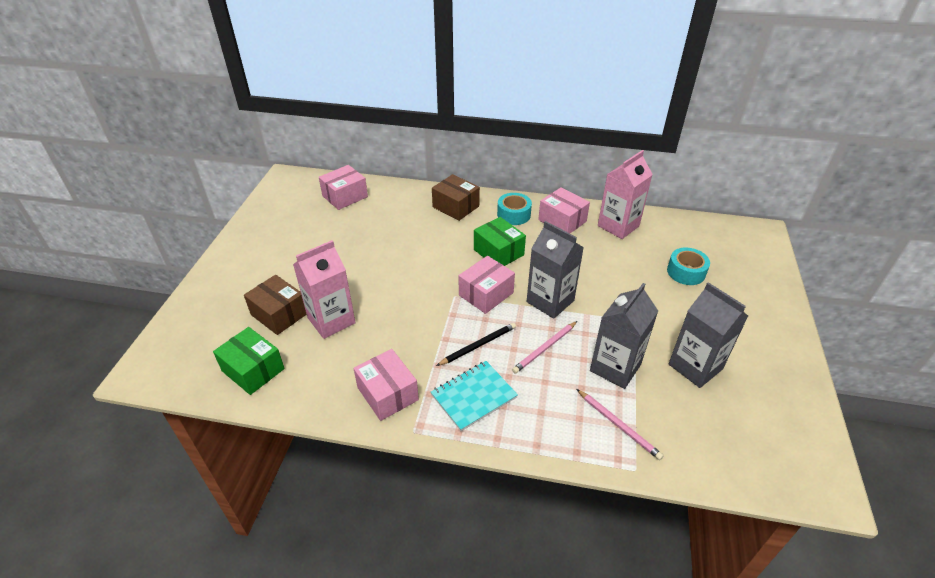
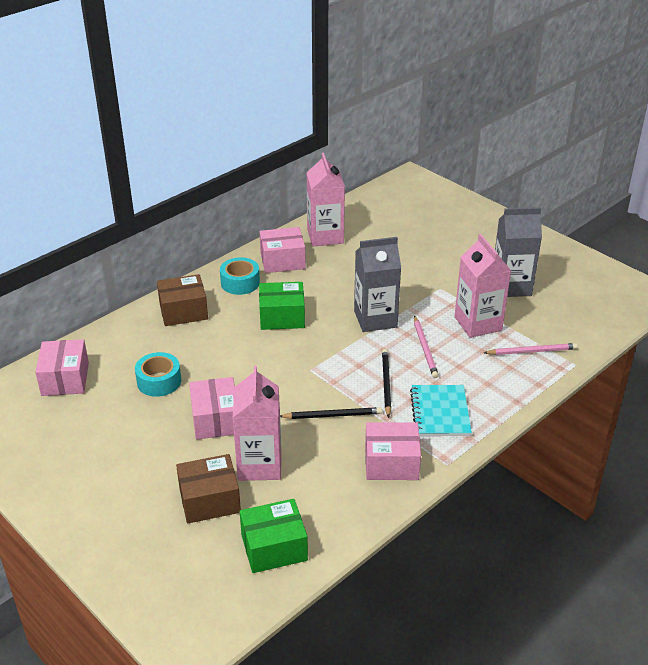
camera: 55 degrees left, 5 degrees down
(414, 332) = (332, 415): none -> black pencil
(486, 294) = (328, 350): pink box -> pink box (215, 419)
(615, 367) = (478, 323): grey carton -> pink carton
(686, 272) = (415, 235): turquoise tape -> turquoise tape (159, 381)

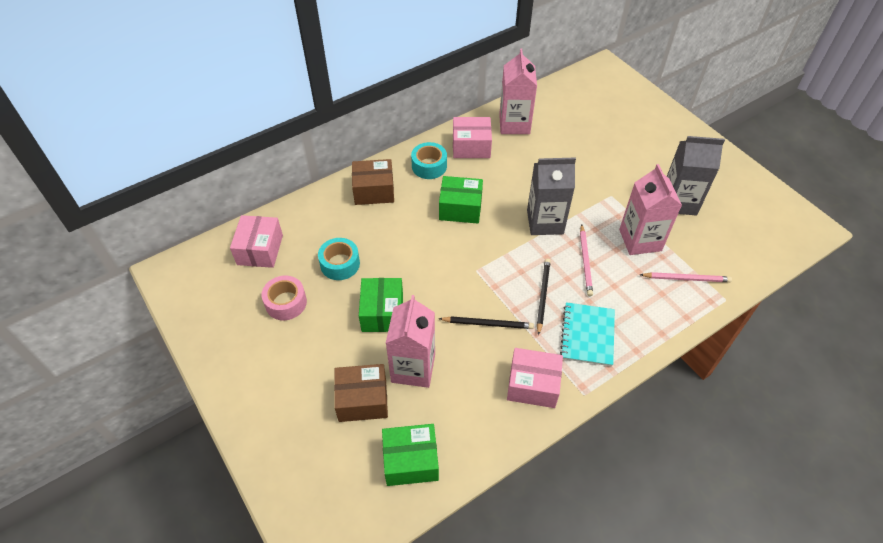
camera: 10 degrees right, 15 degrees up
(105, 424) = (286, 303): none -> pink tape
(215, 419) = (382, 313): pink box -> green box

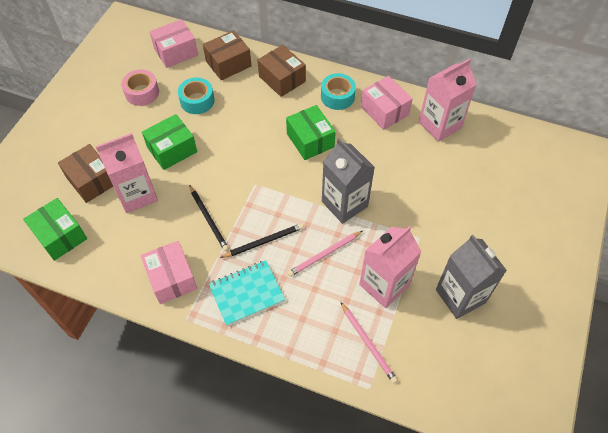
camera: 55 degrees right, 5 degrees up
(317, 218) = (228, 64): none -> brown box

